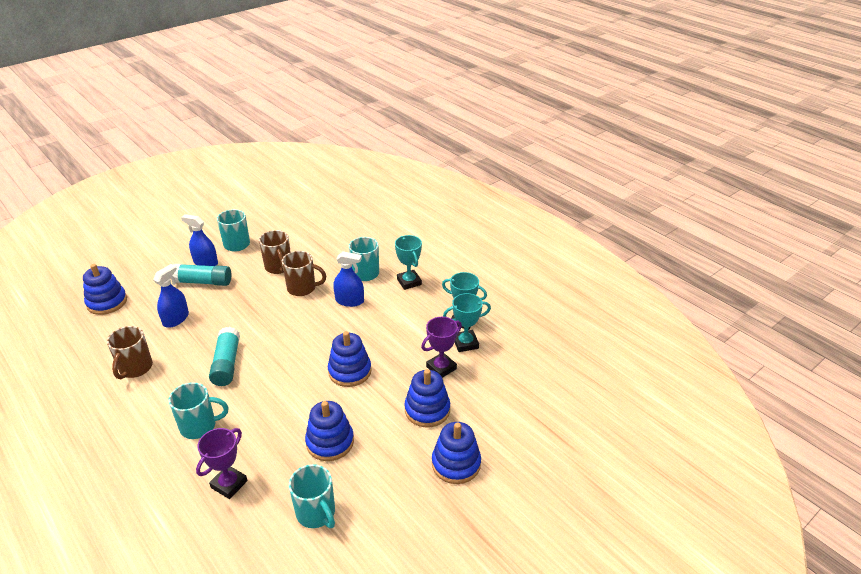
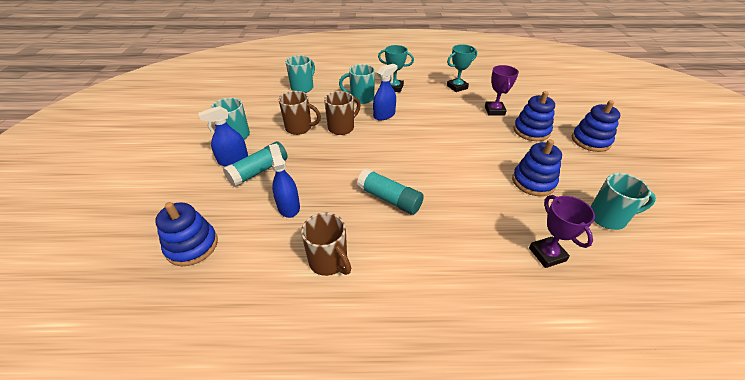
camera: 50 degrees left, 5 degrees up
(199, 426) = (457, 246): turquoise mug -> turquoise mug (303, 88)
(350, 371) = (462, 144): blue stacking toy -> none
(465, 343) = (479, 94): turquoise trophy -> none

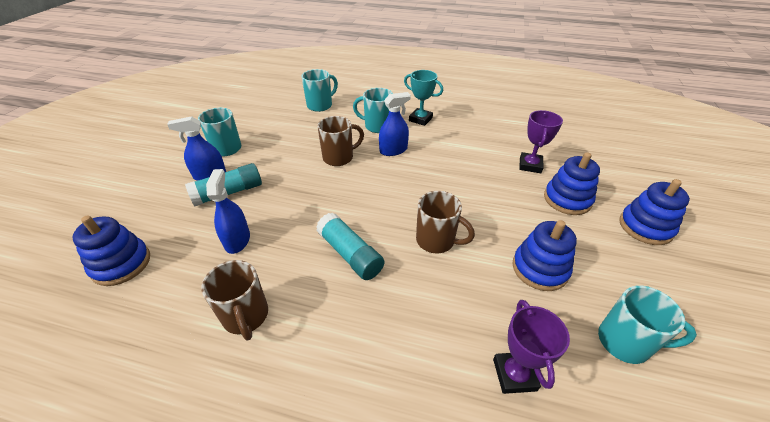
camera: 15 degrees right, 0 degrees up
(299, 128) = (294, 150): brown mug -> brown mug (436, 241)
(457, 87) = (496, 128): turquoise trophy -> none

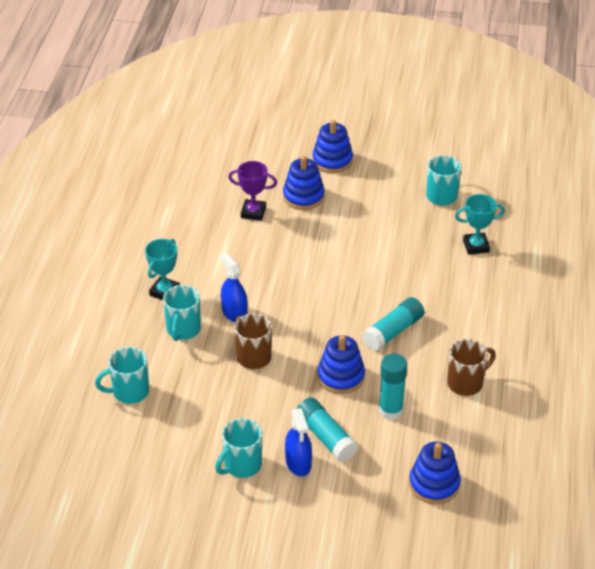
camera: 95 degrees left, 0 degrees up
(237, 240) = (391, 410): blue spray bottle -> turquoise glue stick
(320, 105) = (129, 392): turquoise mug -> turquoise mug turned 60 degrees counterclockwise
(436, 241) = (368, 279): brown mug -> none
(514, 374) = (476, 246): purple trophy -> turquoise trophy
(539, 268) = (388, 224): blue stacking toy -> blue stacking toy (341, 377)

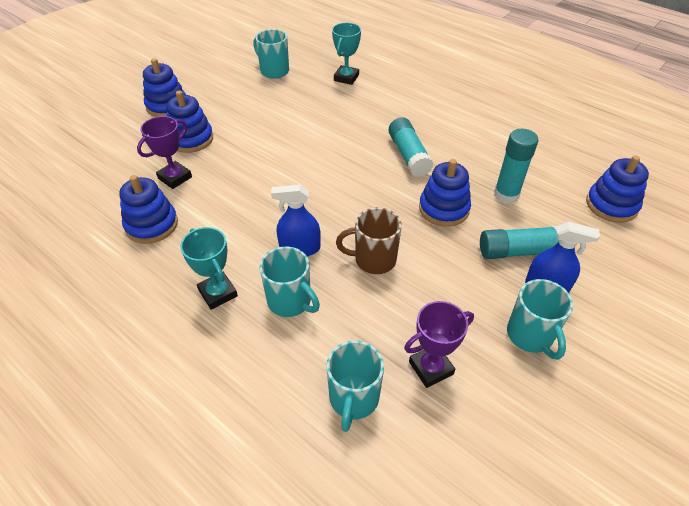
camera: 60 degrees left, 5 degrees up
(177, 421) = (431, 368): none -> purple trophy
(198, 228) = (152, 225): none -> blue stacking toy
(466, 383) = (497, 141): brown mug -> none

